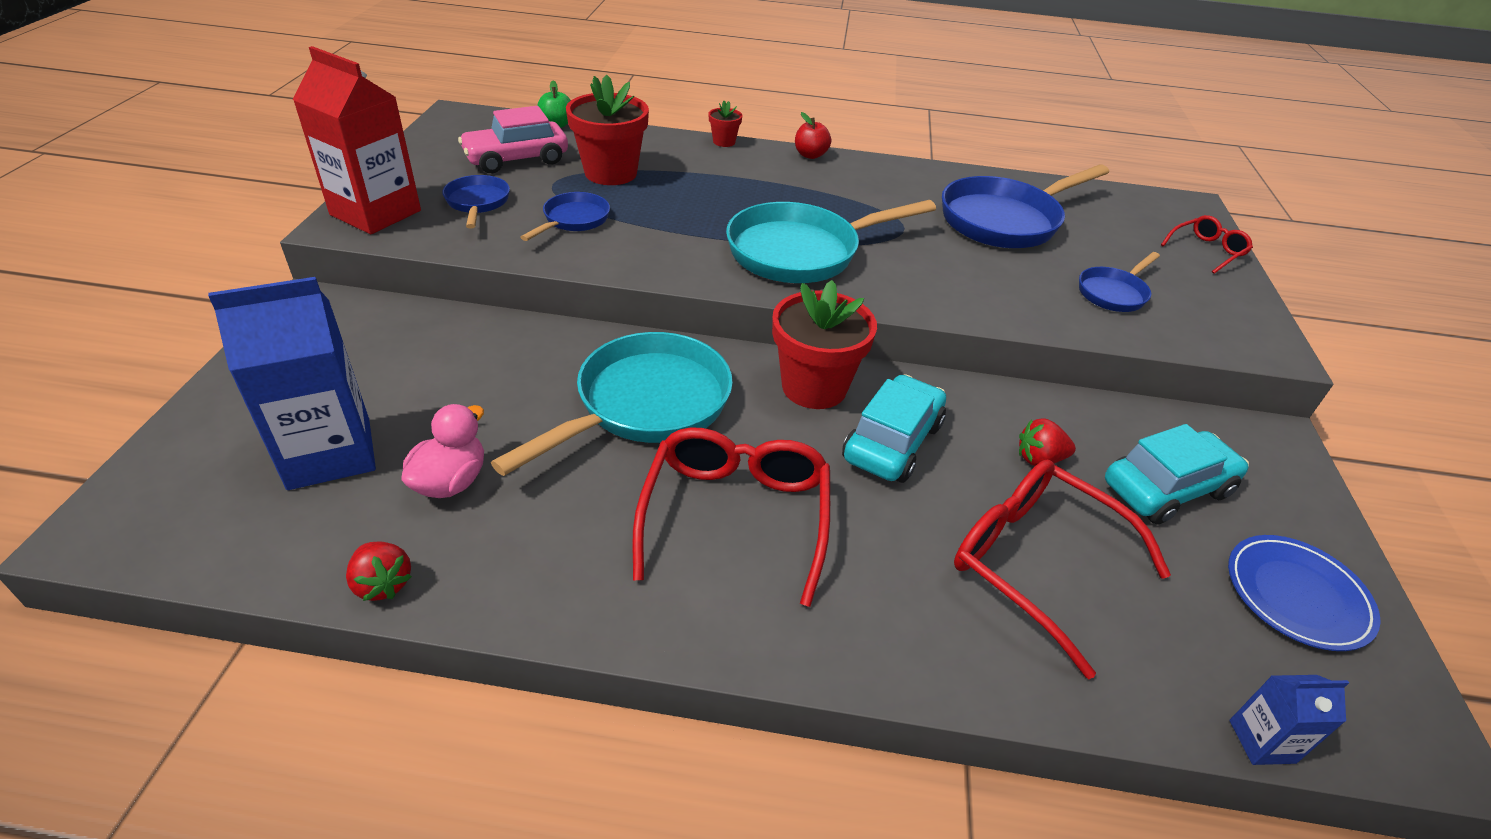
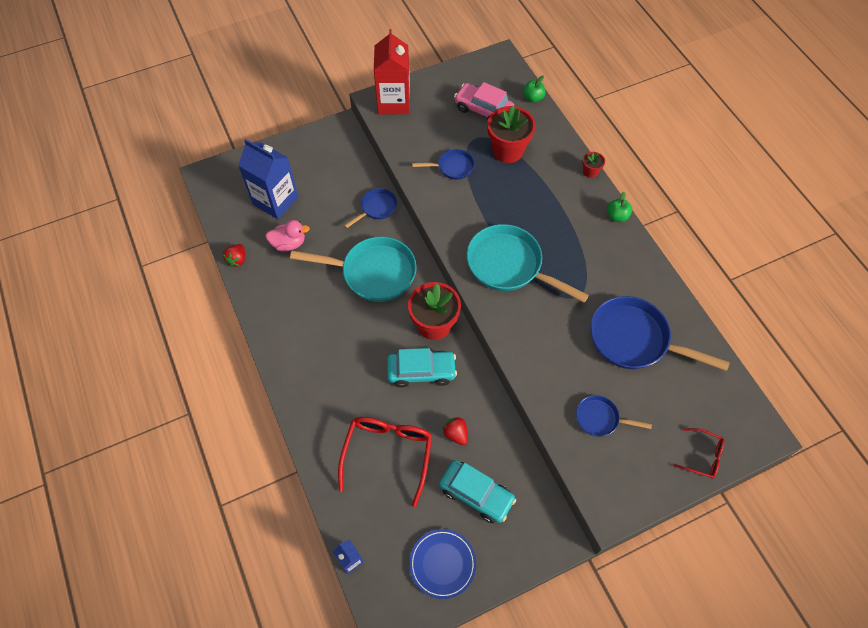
camera: 60 degrees right, 20 degrees up
(477, 203) = (433, 126): blue pan -> blue pan (376, 208)
(735, 516) = (337, 339): red glasses -> none
(810, 155) = (617, 216): red apple -> green apple

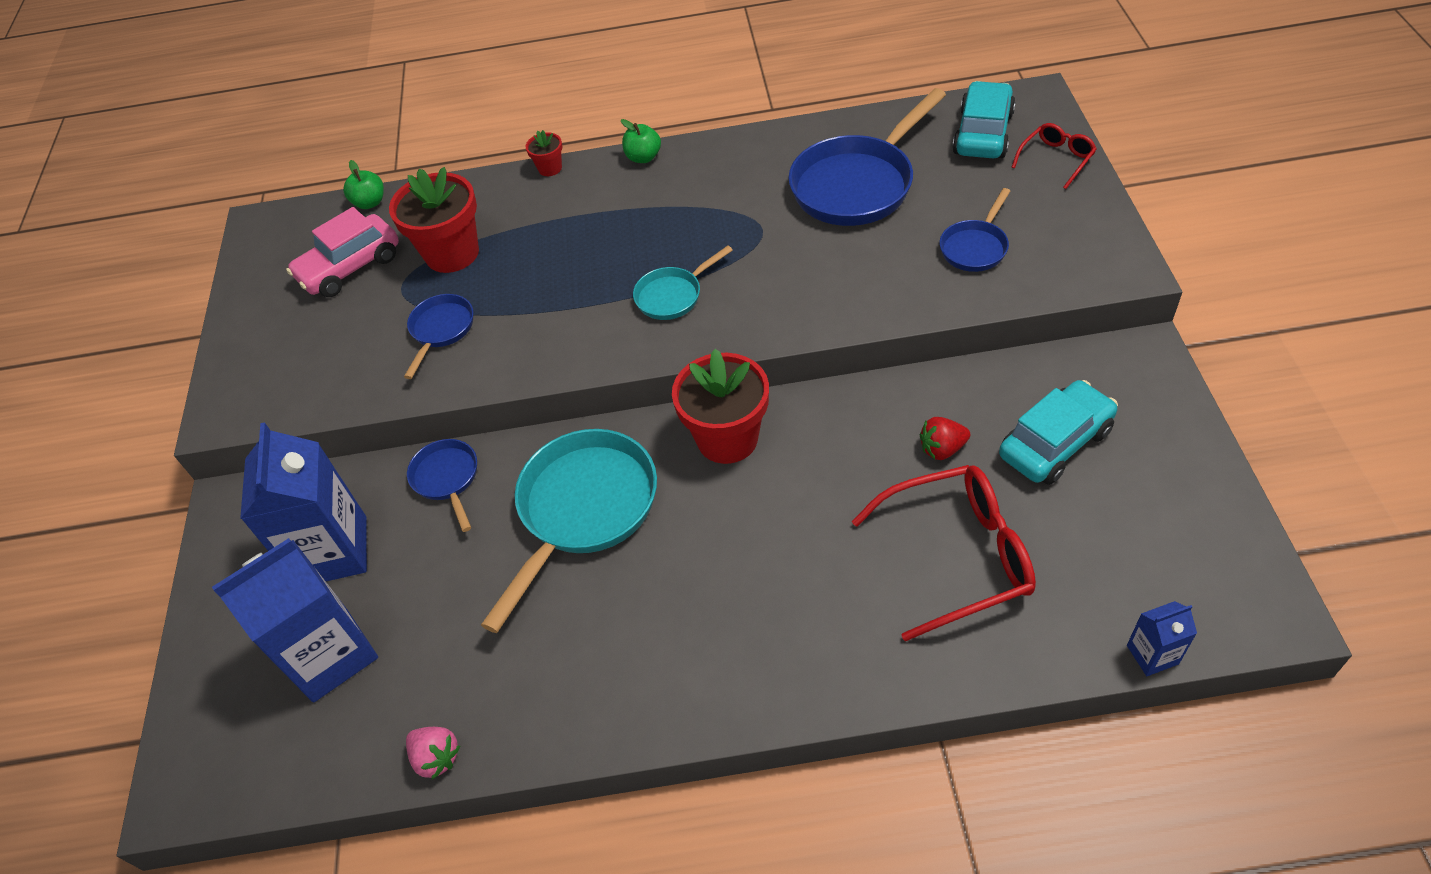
camera: 65 degrees left, 10 degrees down
(237, 260) = (436, 757): red strawberry -> pink strawberry
(289, 243) = (448, 646): pink duck -> none
(326, 179) = (333, 551): none -> blue carton
(388, 454) = (957, 556): red glasses -> red glasses turned 135 degrees clockwise
(394, 102) = (246, 387): red carton -> none
(421, 372) = (812, 475): turquoise car -> turquoise car (983, 133)
(442, 564) = (1171, 514): blue plate -> none
(509, 266) = (673, 295): turquoise pan -> turquoise pan, size x0.52

